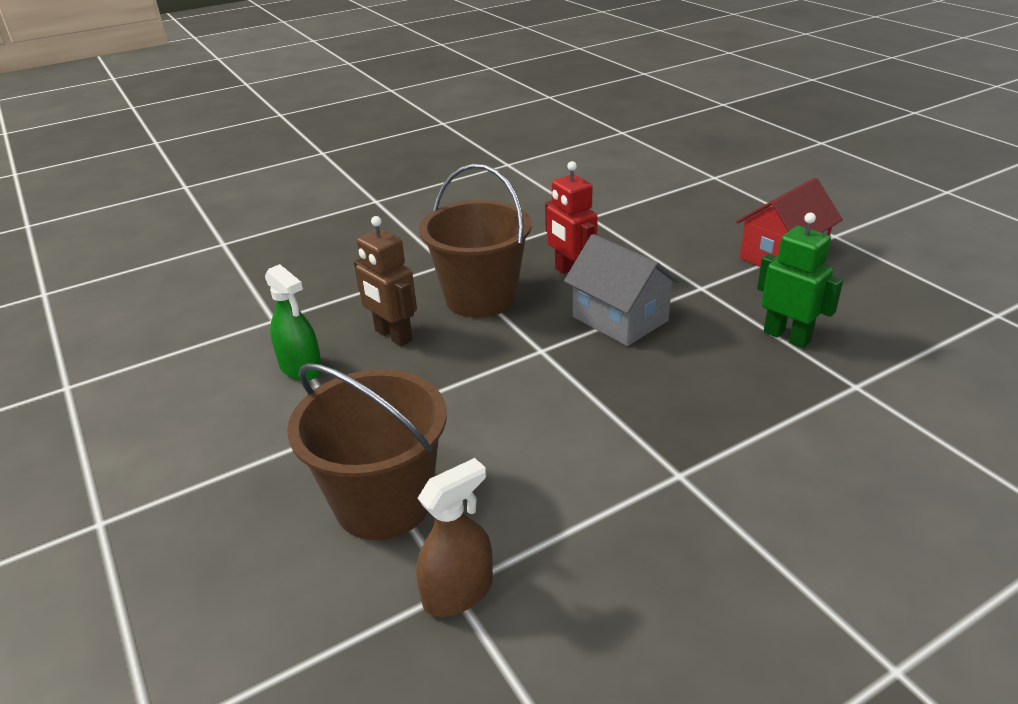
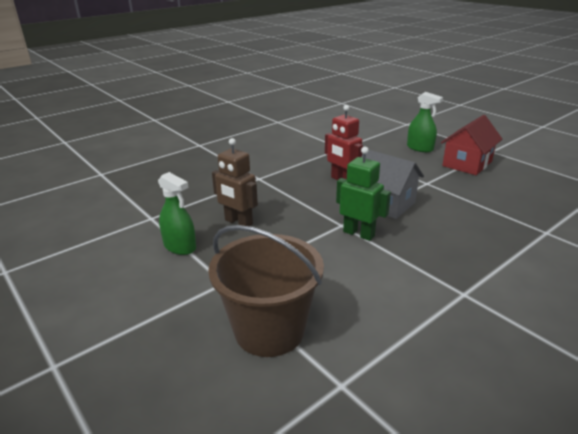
camera: 10 degrees left, 5 degrees down
(458, 592) = (346, 387): brown spray bottle -> none
(480, 298) = (289, 196): brown bucket -> none
(717, 224) = (420, 148): none -> green spray bottle
(787, 336) = (491, 207): green robot -> green robot (359, 234)

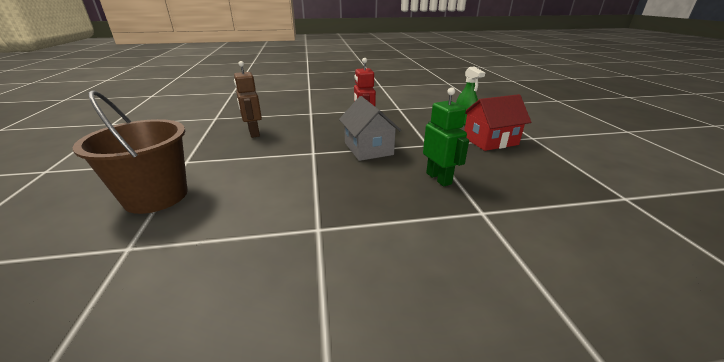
camera: 30 degrees right, 0 degrees up
(180, 246) = (201, 136): green spray bottle -> none
(359, 234) = (314, 161): green robot -> green robot (439, 178)

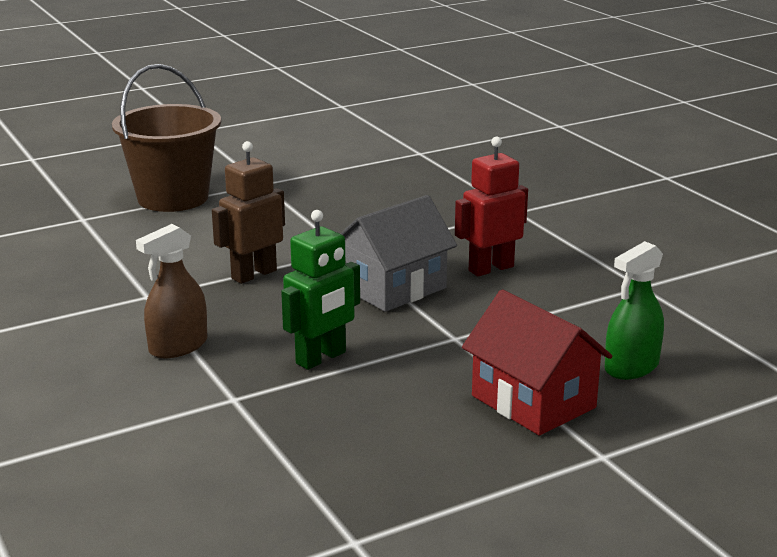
camera: 70 degrees right, 5 degrees down
(253, 133) = (384, 193): brown robot -> brown robot (253, 274)
(407, 225) = (178, 346): none -> brown spray bottle

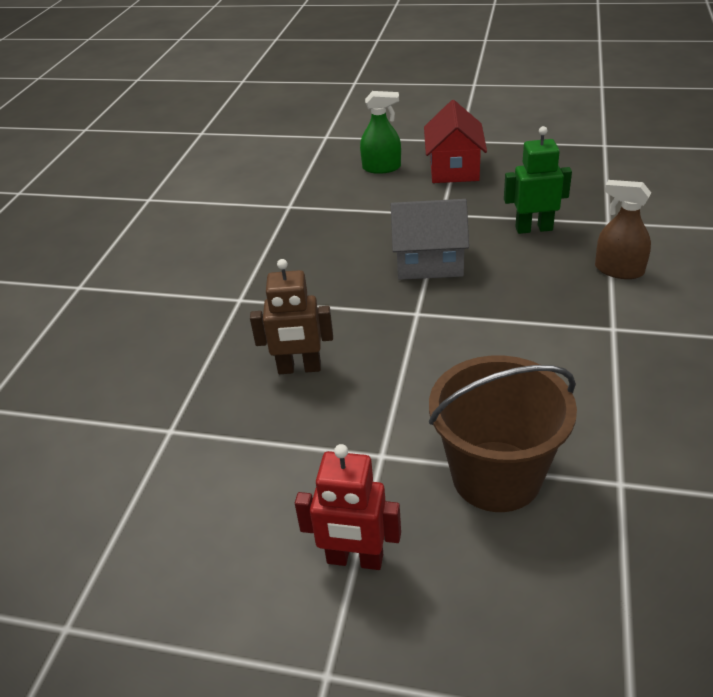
camera: 135 degrees left, 15 degrees up
(178, 346) = (619, 270): brown spray bottle -> brown spray bottle turned 150 degrees counterclockwise
(253, 274) = (512, 317): brown robot -> brown robot (299, 368)
(490, 268) = (347, 253): red robot -> red robot (355, 559)

